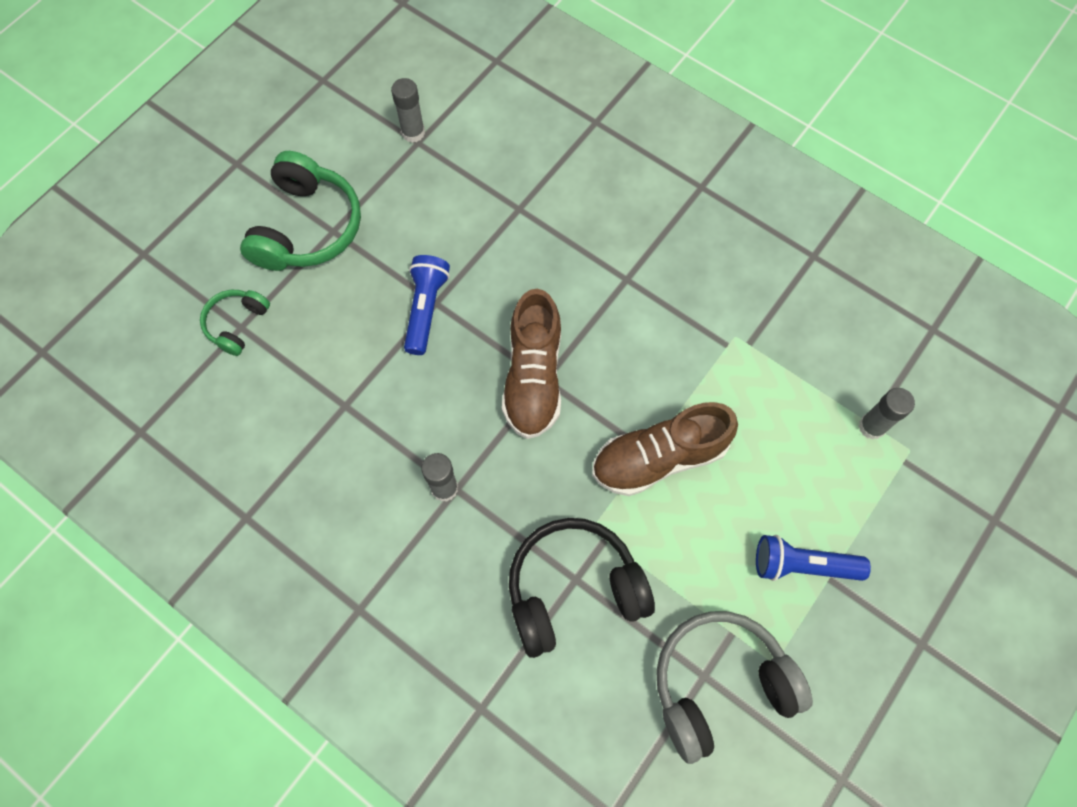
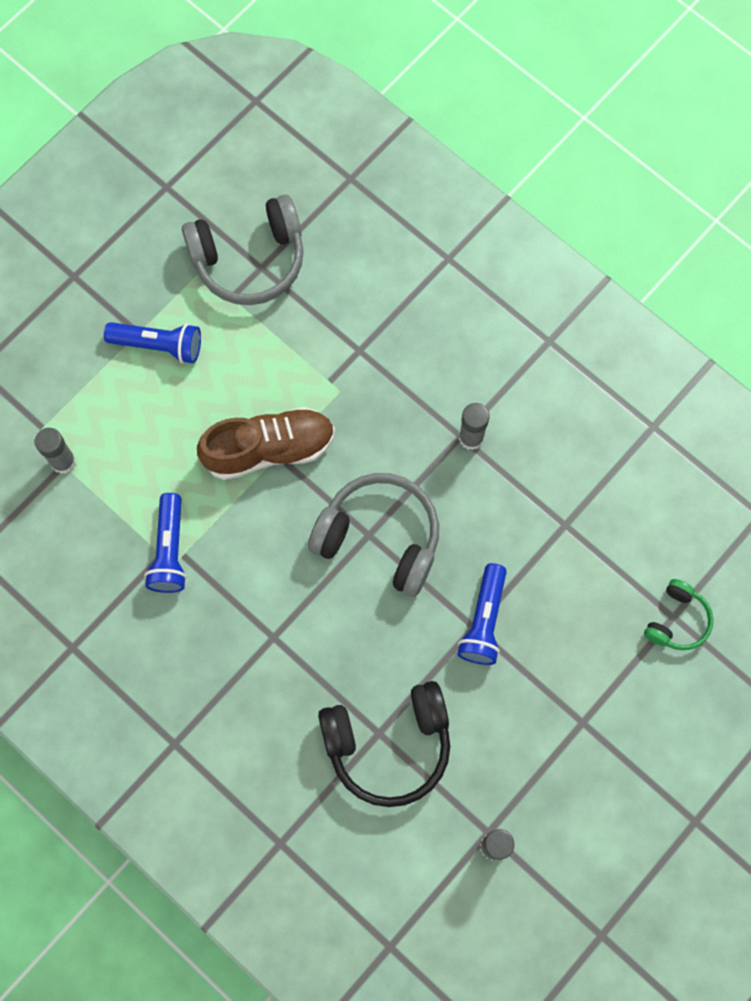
camera: 175 degrees left, 5 degrees up
(307, 227) = (610, 729): green headphones -> none
(533, 377) = (380, 538): brown shoe -> grey headphones
(573, 589) = (362, 342): black headphones -> black headphones (388, 744)
(741, 348) = (170, 550): none -> blue flashlight

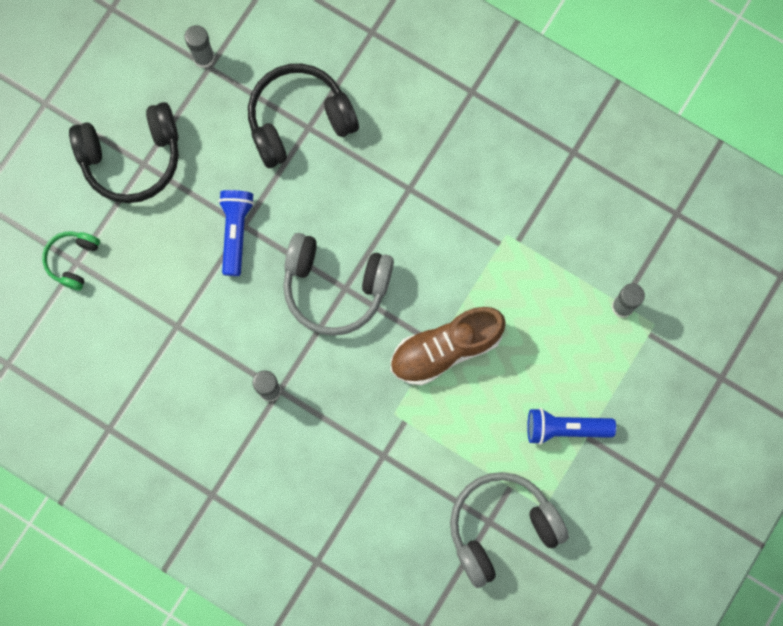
camera: 170 degrees right, 5 degrees up
(170, 550) = (511, 245): blue flashlight -> none
(596, 733) = (132, 157): none -> black headphones

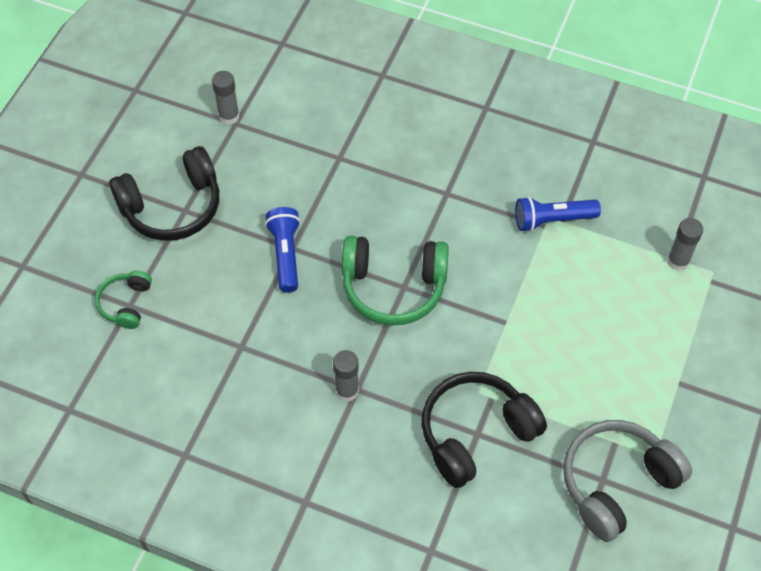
camera: 10 degrees left, 20 degrees down
(299, 120) = (329, 153): black headphones -> black headphones (475, 433)
(335, 287) = (393, 287): grey headphones -> green headphones
(445, 349) = (516, 325): brown shoe -> none
(565, 428) = (654, 378): blue flashlight -> blue flashlight (552, 220)

